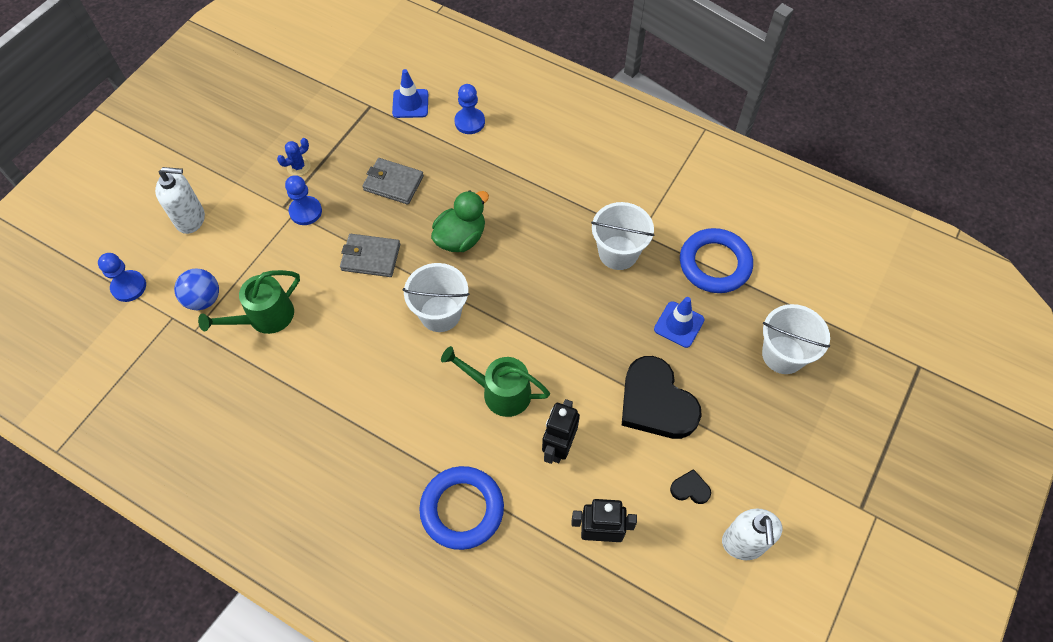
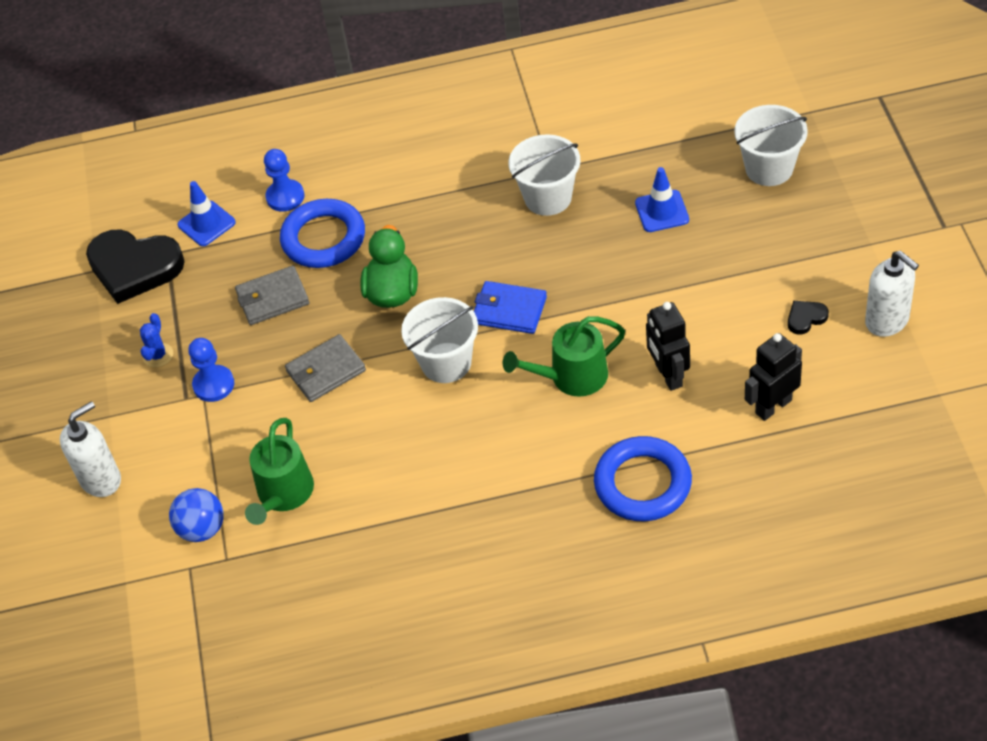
camera: 35 degrees left, 10 degrees down
(129, 287) = (110, 580): blue pawn -> none
(513, 311) = (509, 310): none -> blue wallet
(656, 402) = (709, 281): black heart -> black heart (134, 267)
(714, 264) = (639, 145): blue ring -> blue ring (323, 238)

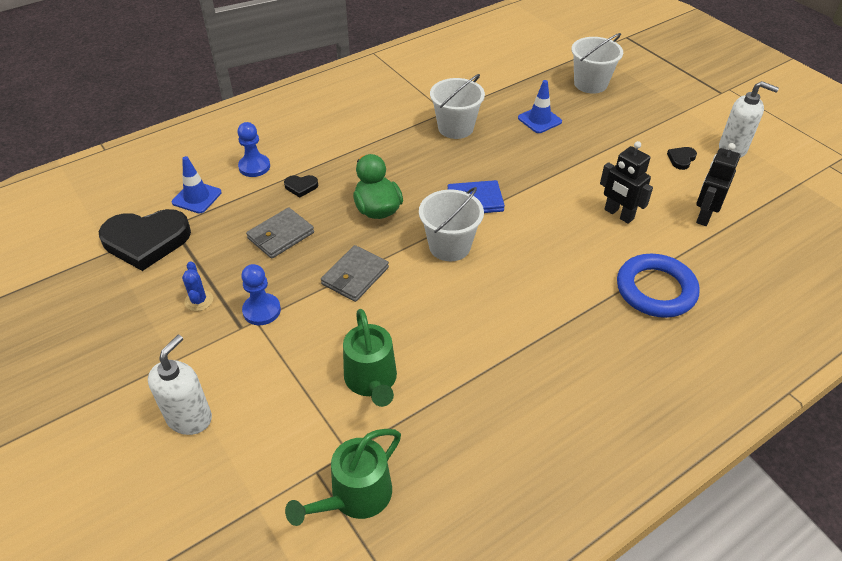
camera: 30 degrees left, 5 degrees down
(202, 529) = (311, 432): blue ball -> none
(323, 238) = (301, 187): blue ring -> black heart
(572, 377) = (551, 232): green watering can -> green watering can (355, 496)

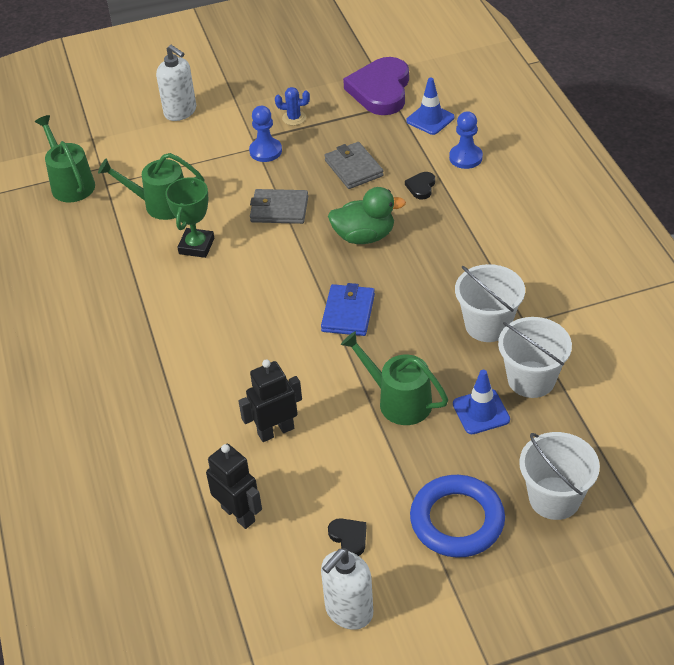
camera: 110 degrees right, 0 degrees up
(146, 241) = (380, 90): black heart -> purple heart
(355, 276) = (279, 209): grey wallet -> grey wallet turned 45 degrees counterclockwise
(429, 327) = (196, 246): none -> green trophy
(449, 246) = (289, 279): white bucket -> white bucket (531, 379)
(551, 157) = (399, 401): none -> green watering can
(655, 290) = (156, 421): blue ring -> blue ring (457, 520)

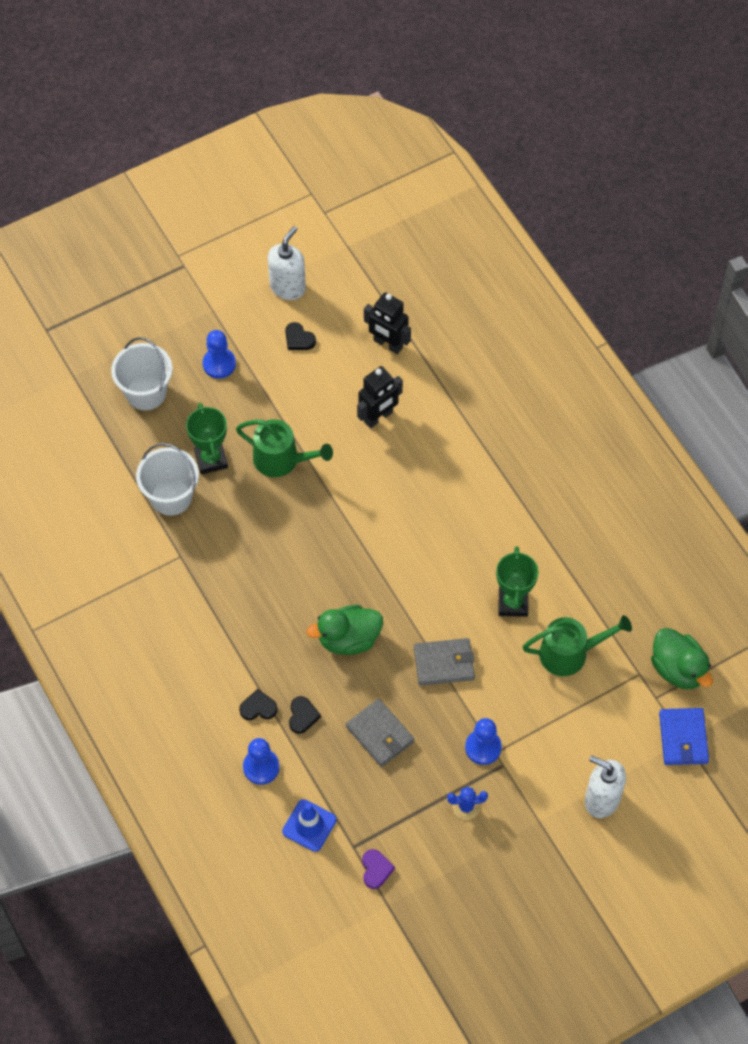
camera: 165 degrees right, 15 degrees up
(70, 184) = (678, 669): green watering can -> green duck
(348, 313) = (344, 544): blue wallet -> blue wallet (683, 738)
(380, 90) = (376, 869): purple heart -> purple heart, size x0.42
(457, 520) = (219, 364): blue ring -> blue pawn
(461, 196) = (258, 707): none -> black heart
(481, 412) = (211, 459): blue traffic cone -> green trophy
(487, 325) = (214, 549): white bucket -> none

